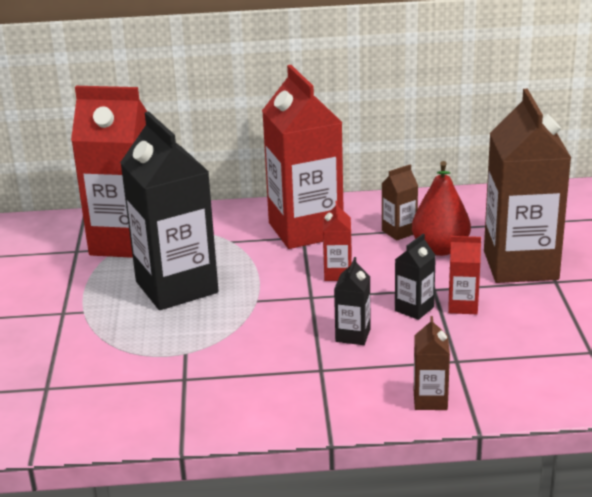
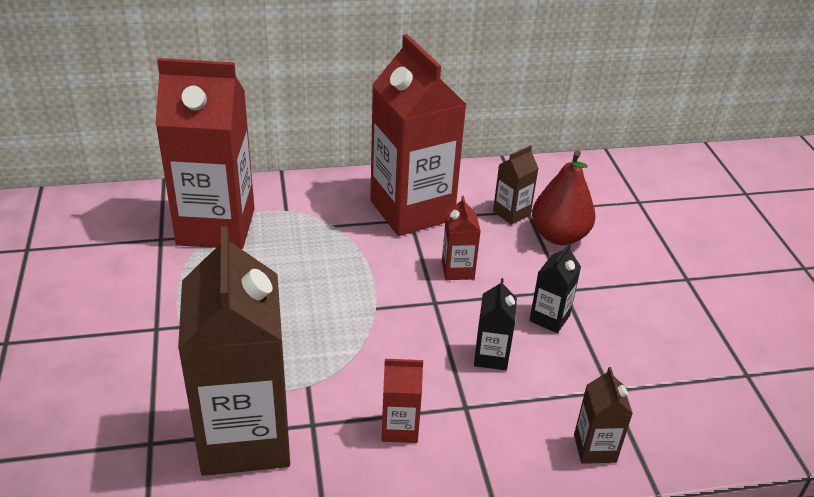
camera: 10 degrees left, 10 degrees up
(176, 287) = (283, 290): black carton -> none
(463, 306) = (600, 313): red carton -> red carton (400, 428)
(520, 265) = (646, 258): brown carton -> brown carton (245, 437)

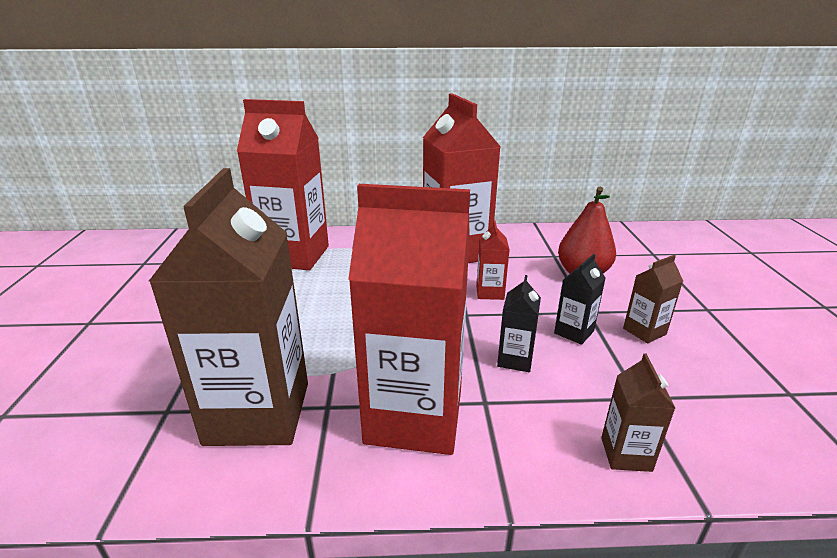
camera: 10 degrees right, 10 degrees down
(400, 428) = (414, 417): red carton -> red carton, size x2.33
(511, 213) = (540, 257): brown carton -> brown carton (644, 331)

